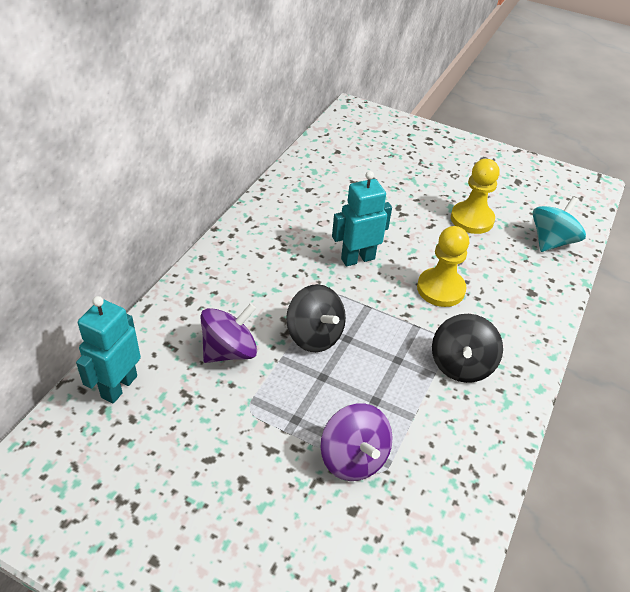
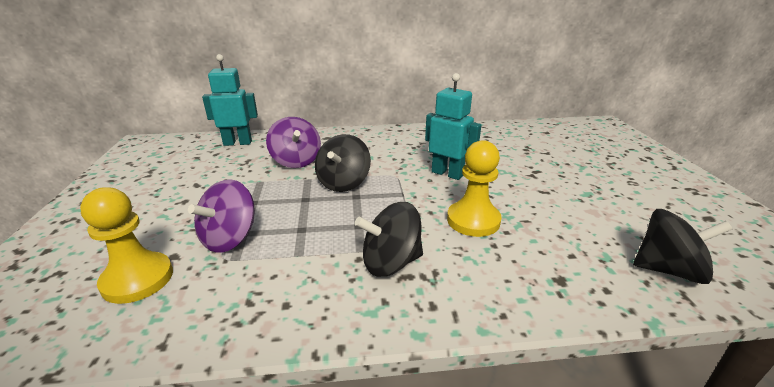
camera: 60 degrees right, 15 degrees down
(229, 351) = (296, 161): purple spinning top -> purple spinning top turned 45 degrees clockwise
(472, 219) = (594, 208): yellow pawn -> yellow pawn (138, 279)
(551, 241) = (668, 270): turquoise spinning top -> black spinning top

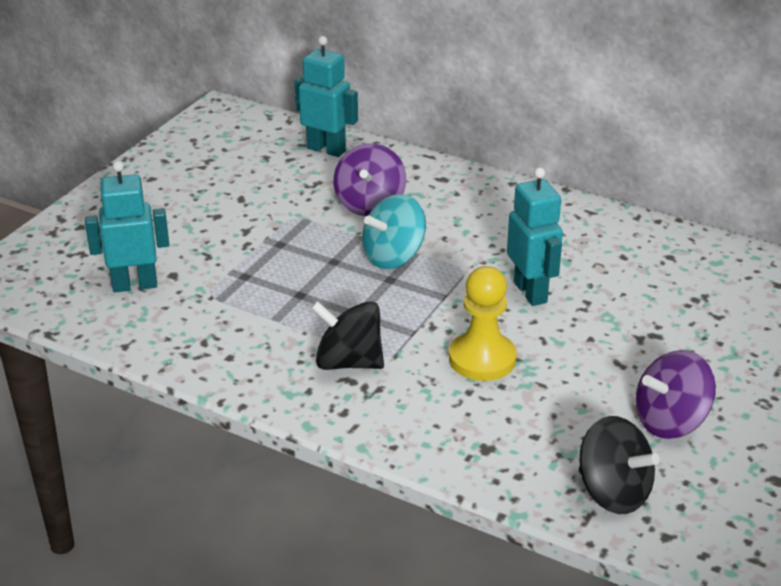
camera: 35 degrees right, 5 degrees up
(138, 279) = (135, 285): yellow pawn -> turquoise robot
(230, 238) = (229, 277): purple spinning top -> purple spinning top (670, 421)
(343, 183) = (393, 257): black spinning top -> turquoise spinning top

